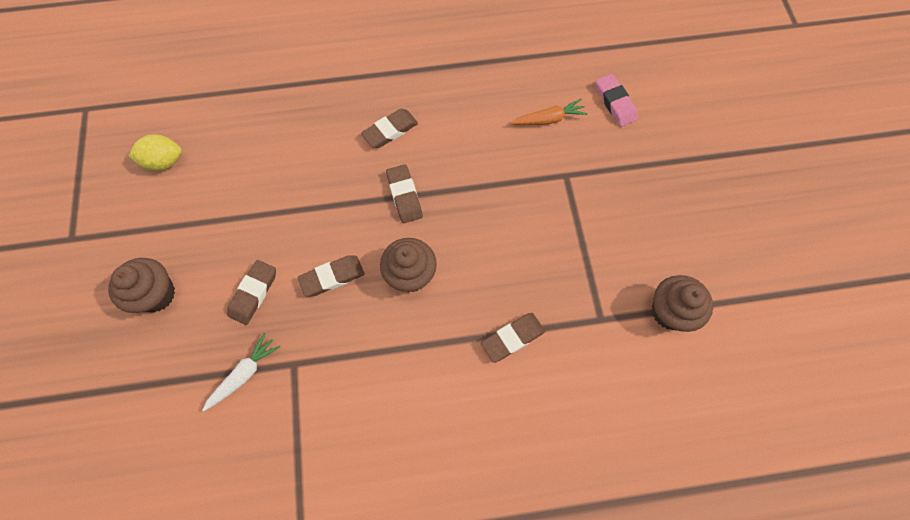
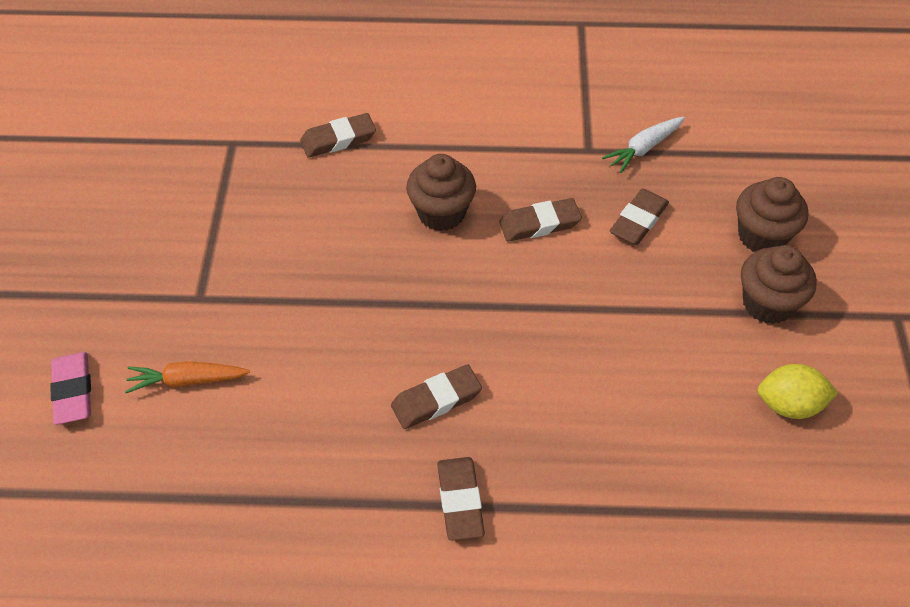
camera: 170 degrees left, 15 degrees down
(404, 196) = (432, 304): brown eraser -> brown eraser (460, 501)
(670, 311) = (151, 139): brown cupcake -> brown cupcake (767, 303)

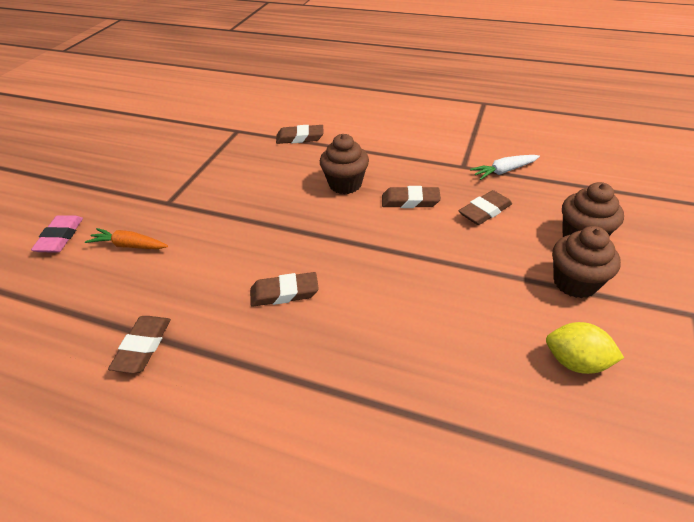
camera: 20 degrees right, 10 degrees down
(460, 501) = (266, 367): brown eraser -> brown eraser (143, 347)

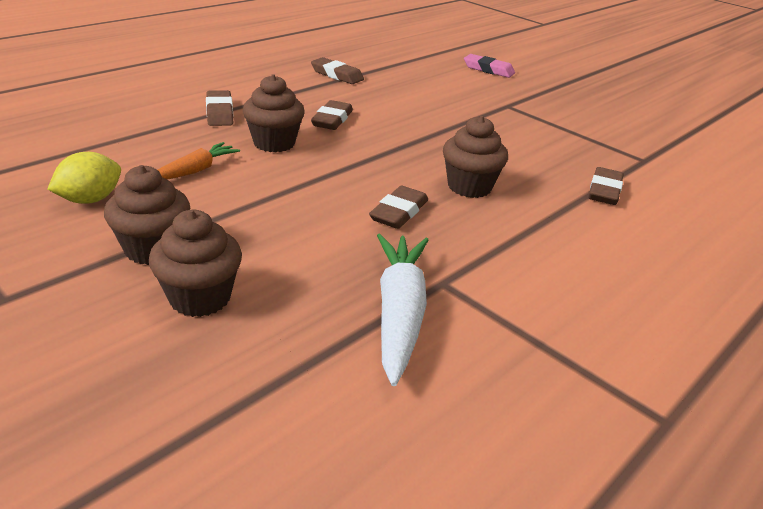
camera: 110 degrees right, 10 degrees down
(129, 245) = (454, 86): orange carrot -> orange carrot (195, 170)
(369, 306) = (274, 143): none -> brown cupcake
(485, 211) = (328, 252): brown eraser -> brown eraser (219, 112)
(504, 171) = (399, 313): white carrot -> white carrot, size x1.65

